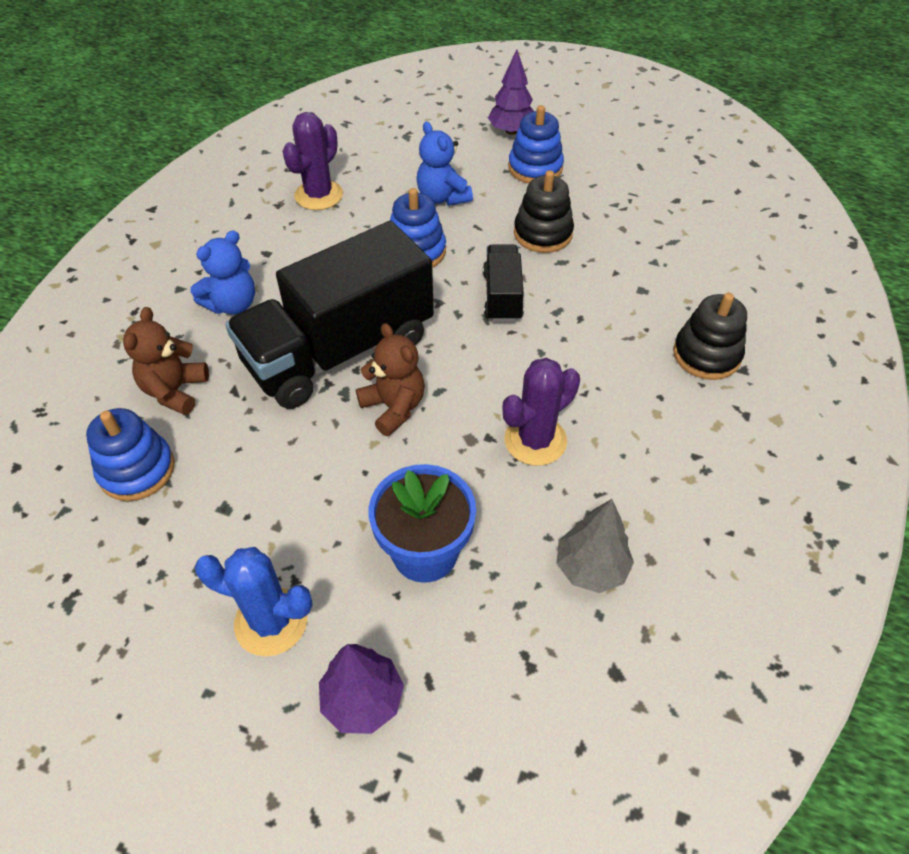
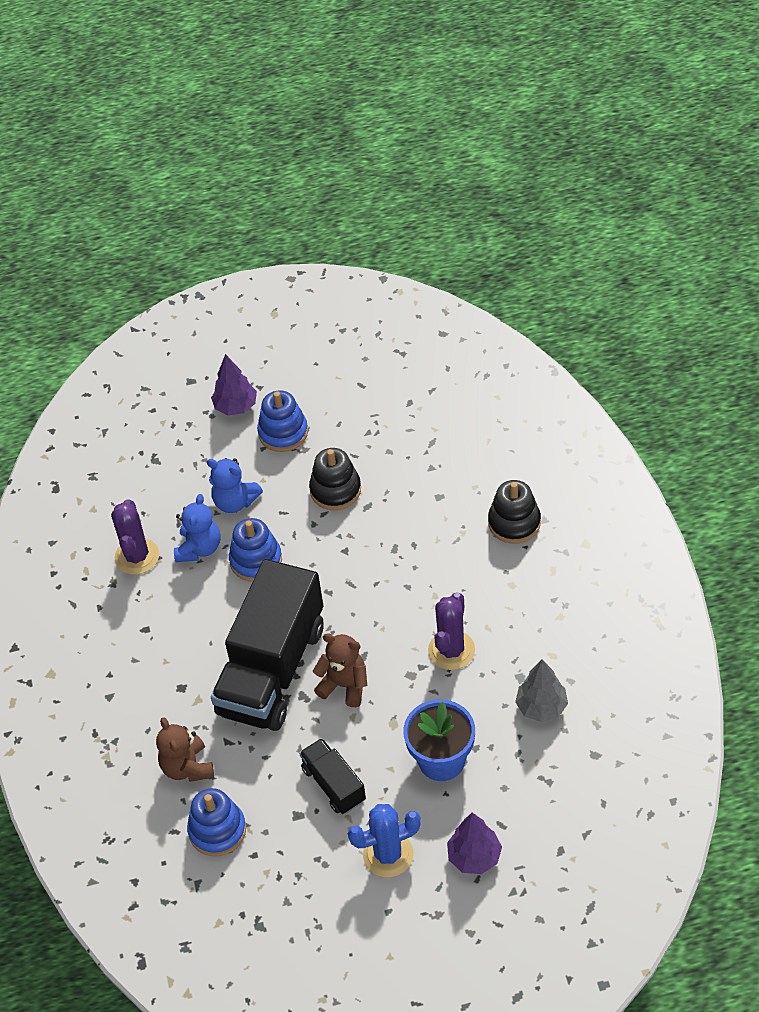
camera: 30 degrees left, 0 degrees up
(232, 304) = (162, 683): blue teddy bear -> blue teddy bear (199, 548)
(502, 296) = (348, 560): black truck -> black truck (334, 784)

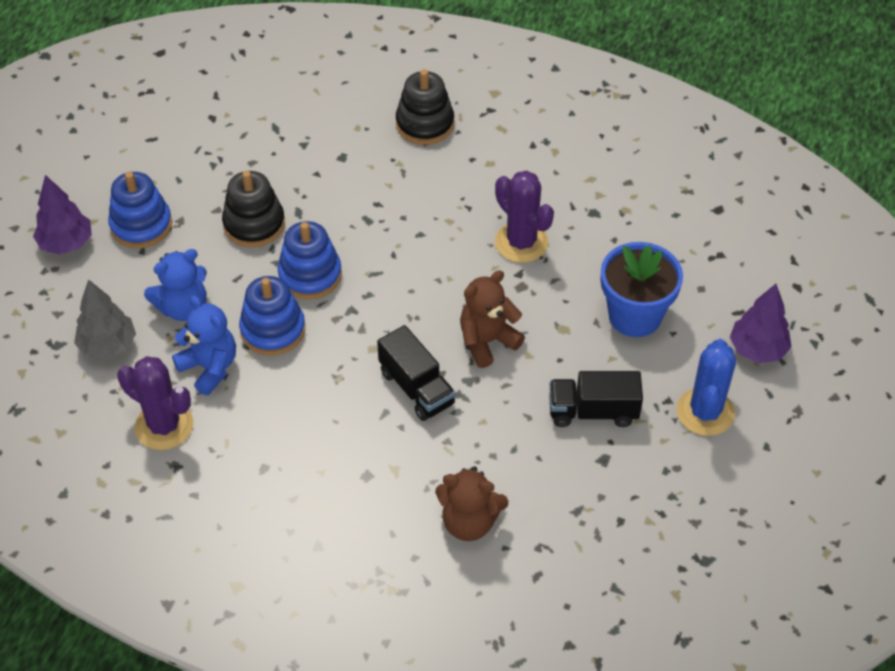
camera: 60 degrees left, 0 degrees up
(217, 830) = (567, 536): blue stacking toy -> blue stacking toy (310, 275)
(272, 670) = (416, 388): black truck -> black truck, size x0.47
(541, 707) = (638, 216): grey tree -> grey tree (108, 346)

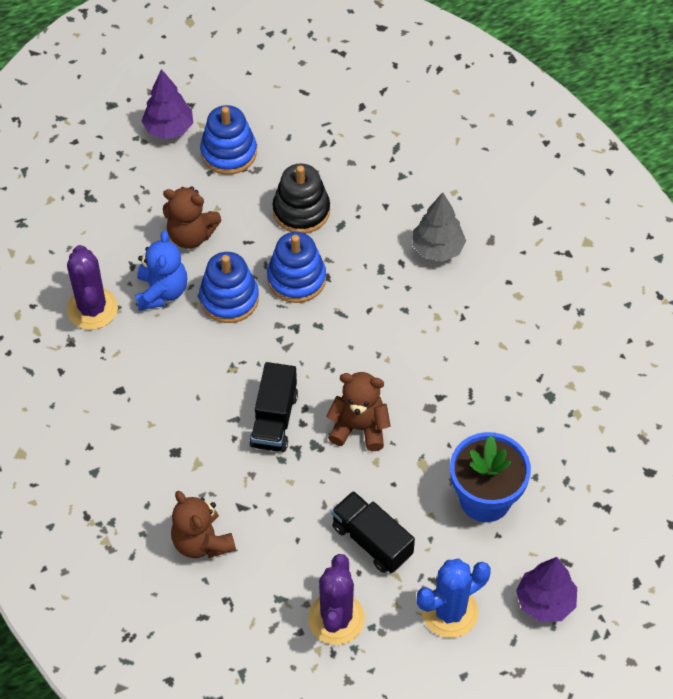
camera: 45 degrees right, 5 degrees up
(108, 346) = (118, 224): grey tree -> grey tree (437, 249)
(183, 308) = (191, 235): blue teddy bear -> brown teddy bear
(425, 124) = (505, 227): black stacking toy -> none
(521, 243) = (468, 375): purple cactus -> purple cactus (336, 619)

